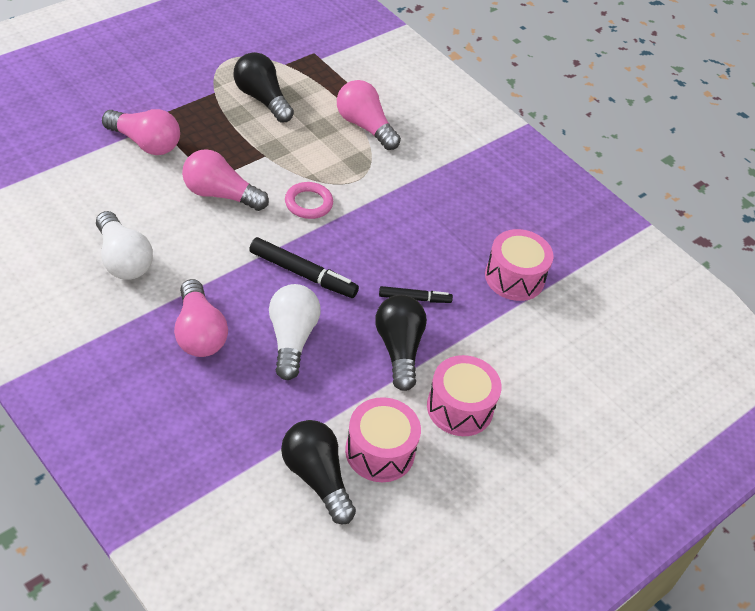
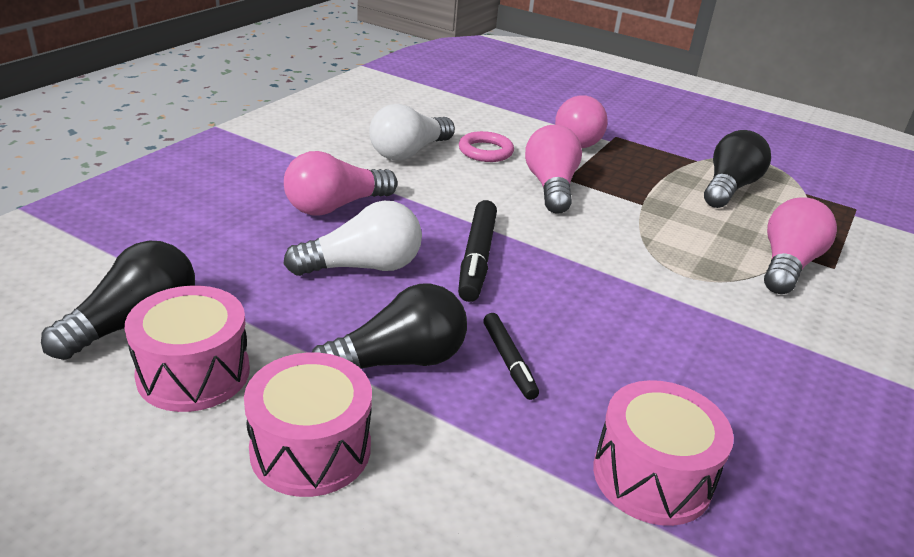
camera: 75 degrees right, 15 degrees down
(308, 203) = (599, 244): pink ring -> pink ring (485, 151)

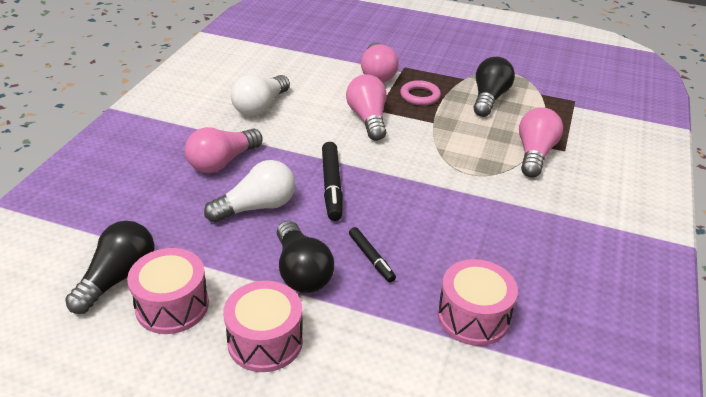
camera: 10 degrees left, 5 degrees up
(398, 361) = (301, 271): black light bulb -> black light bulb turned 105 degrees clockwise
(485, 151) = (315, 96): pink ring -> pink ring (420, 96)

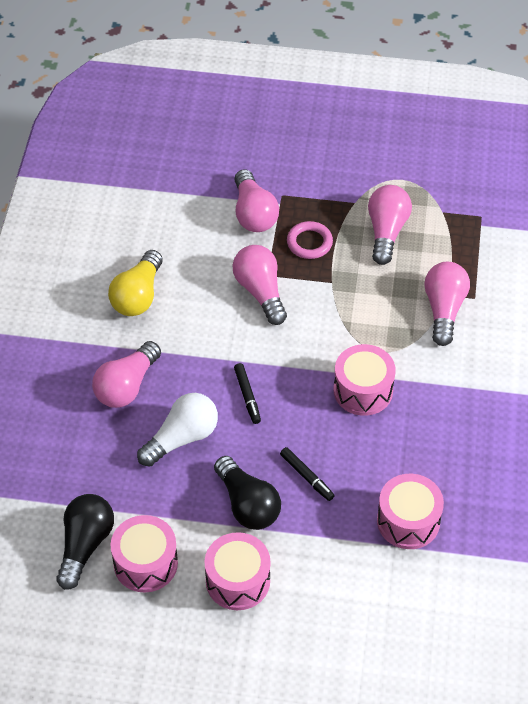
camera: 10 degrees left, 15 degrees up
(260, 107) = (138, 295): white light bulb -> yellow light bulb
(332, 186) = (247, 396): black marker -> black marker, size x0.62
(446, 199) = (363, 390): none -> pink drum
(489, 98) = (386, 231): black light bulb -> pink light bulb

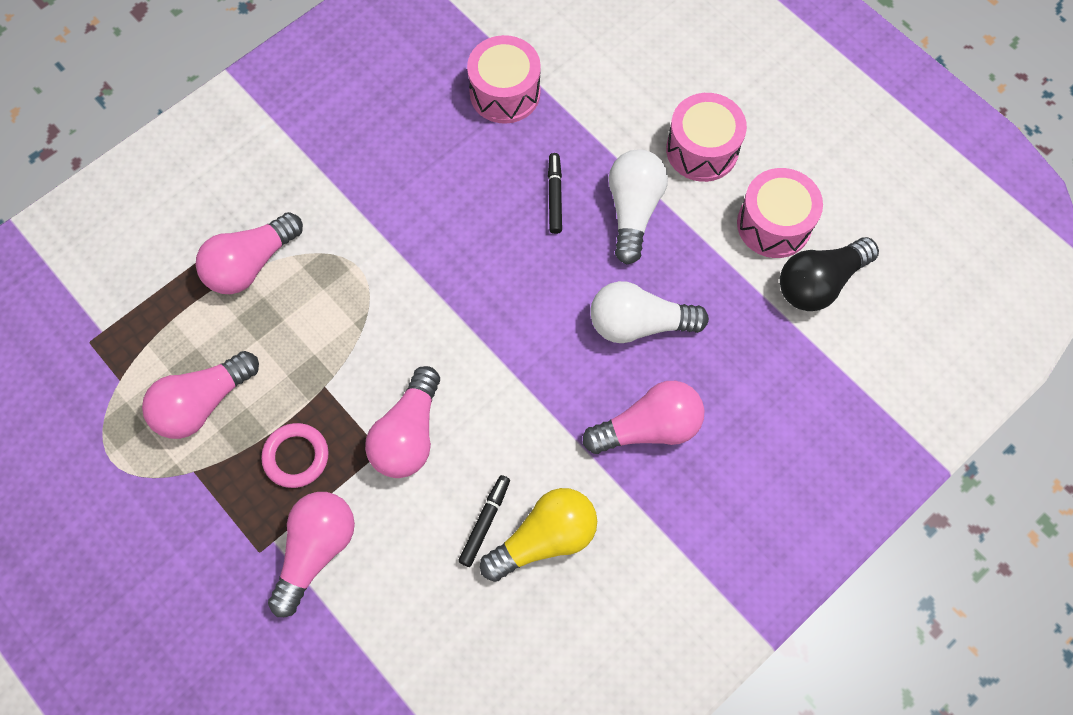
camera: 140 degrees left, 15 degrees up
(247, 396) = (535, 320): black marker -> black marker (485, 522)
(247, 504) = (633, 210): black light bulb -> white light bulb
(363, 390) = (419, 240): pink drum -> none

